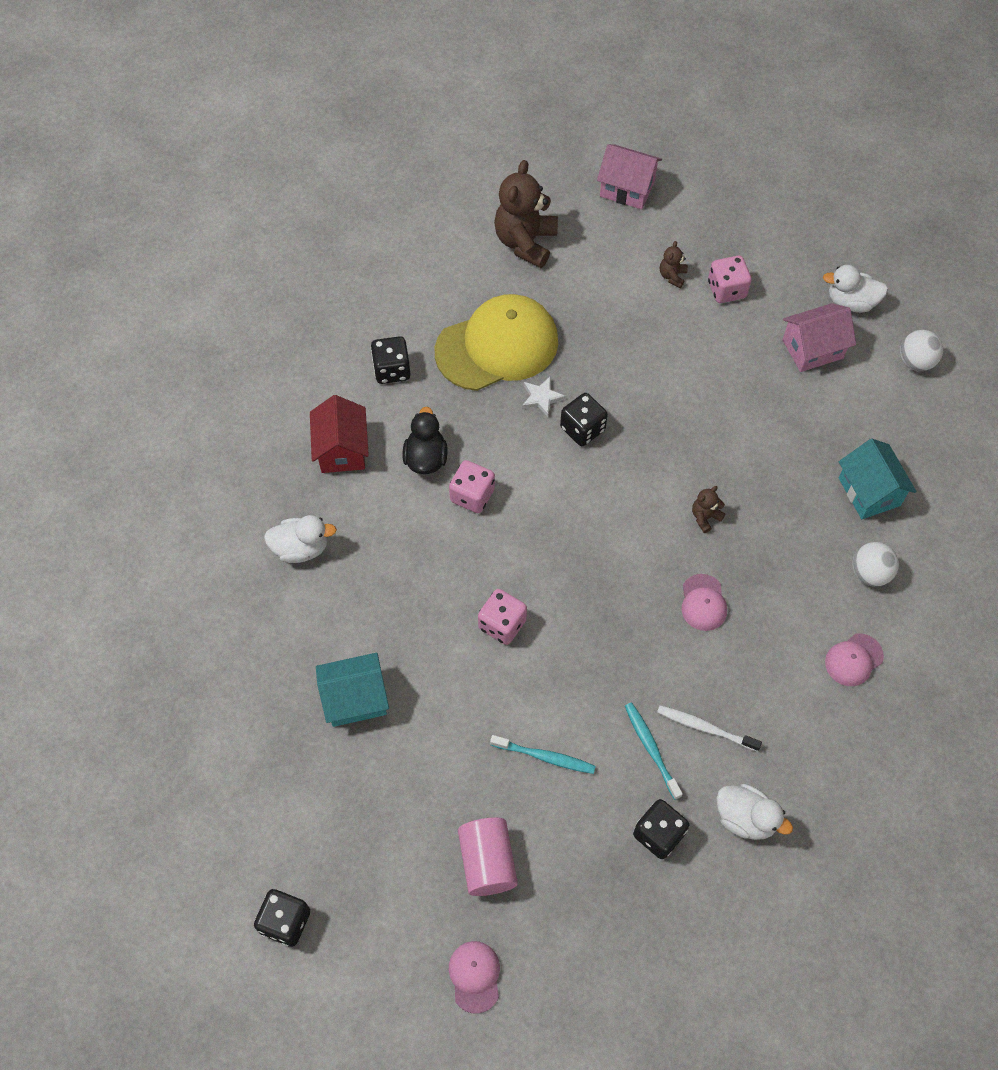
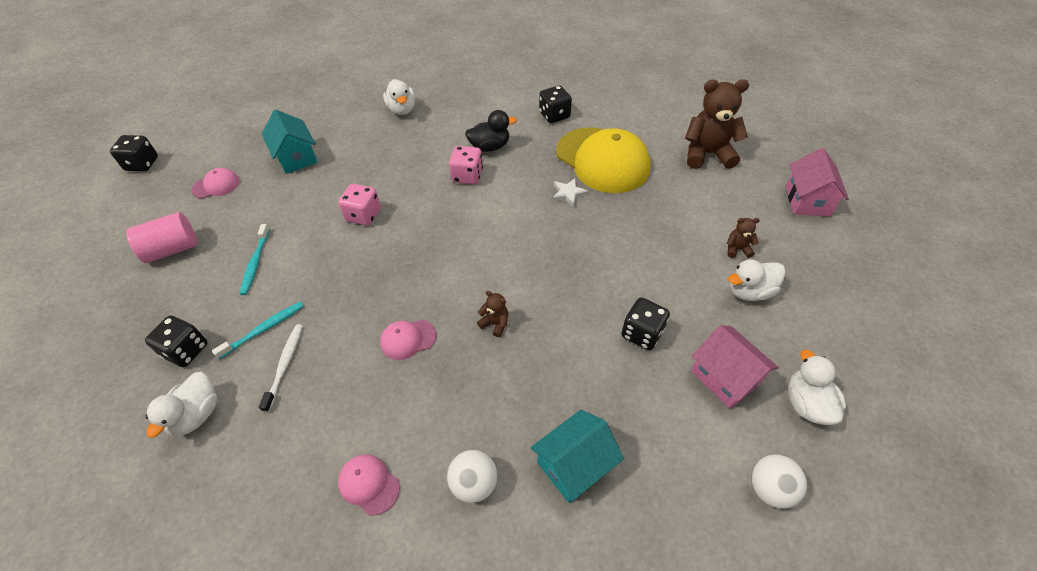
camera: 75 degrees right, 10 degrees down
(342, 449) = (481, 109): red house -> none
(475, 976) = (86, 261): pink cap -> pink cap (216, 185)
(582, 429) = (551, 223): black dice -> black dice (642, 333)
(726, 290) = (749, 291): pink dice -> white duck

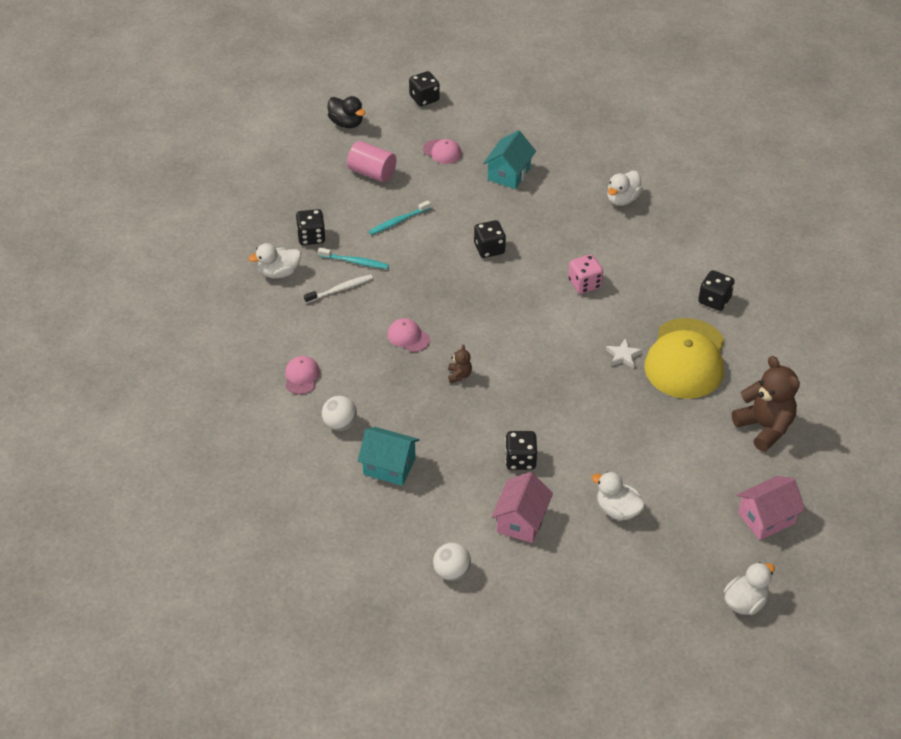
camera: 55 degrees right, 5 degrees down
(363, 215) = (489, 249): pink dice -> black dice
(490, 147) = (631, 279): black duck -> black duck (346, 123)
(737, 249) = (659, 488): brown teddy bear -> none
(806, 403) = (537, 575): white duck -> white duck (745, 602)

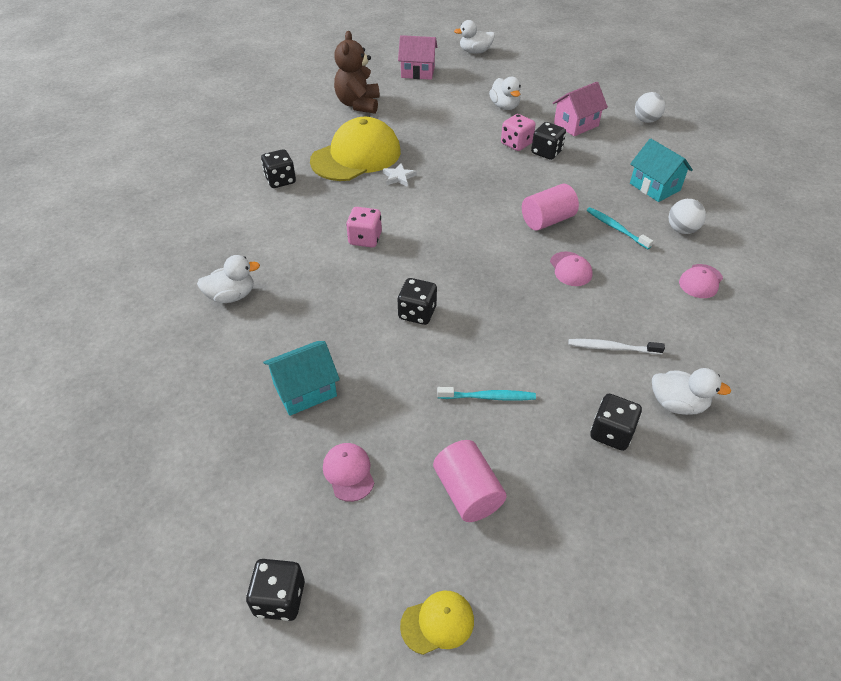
camera: 145 degrees left, 0 degrees up
(346, 123) = (437, 623): black duck -> yellow cap
(355, 262) = (575, 372): turquoise toothbrush -> turquoise toothbrush (616, 228)
(459, 375) = (547, 220): brown teddy bear -> pink cylinder
(558, 456) = (516, 144): none -> pink dice

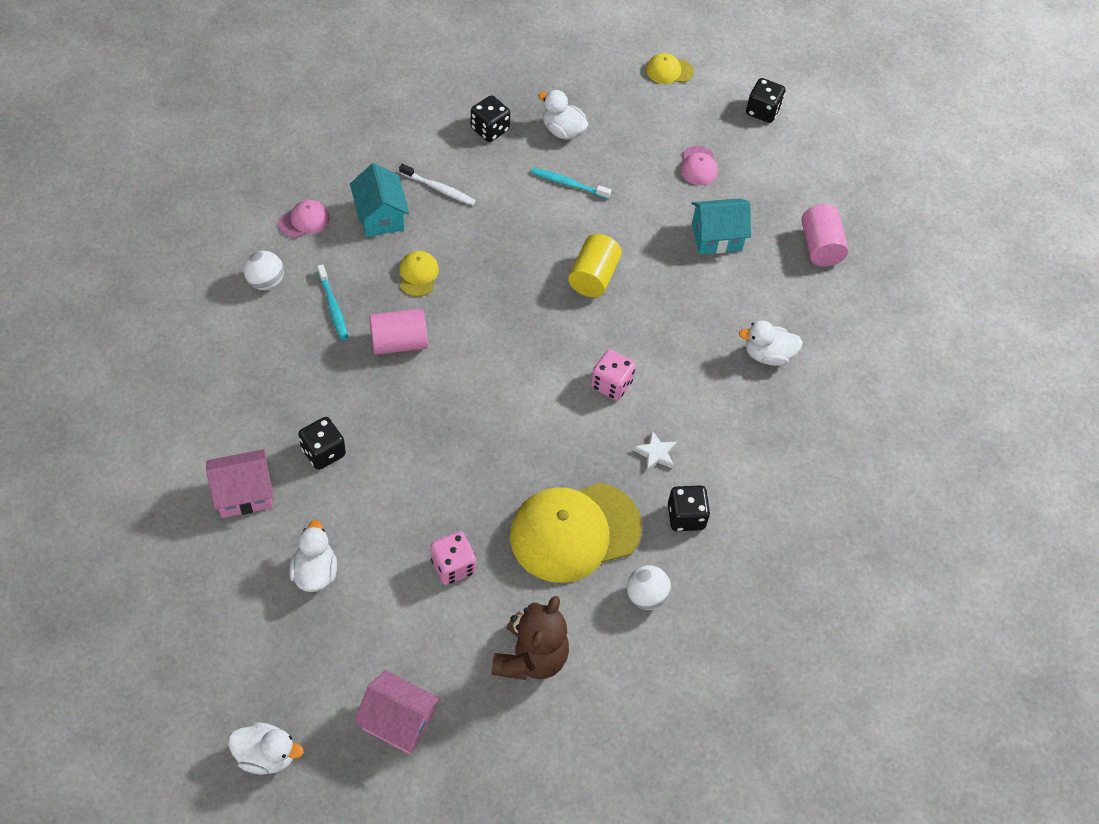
camera: 165 degrees left, 10 degrees up
(399, 177) = (535, 471): white star -> white star (655, 453)
(417, 313) = (593, 277): black dice -> yellow cylinder
(467, 492) = (618, 127): pink cylinder -> pink cylinder (820, 246)
(516, 144) = (351, 482): pink dice -> pink dice (453, 566)
(570, 269) = (418, 275): pink cap -> yellow cap
(646, 120) = (142, 469): white ball -> white ball (646, 596)
(655, 187) = (240, 349): turquoise house -> turquoise house (380, 216)
(677, 404) = (423, 131): white duck -> white duck (563, 131)

